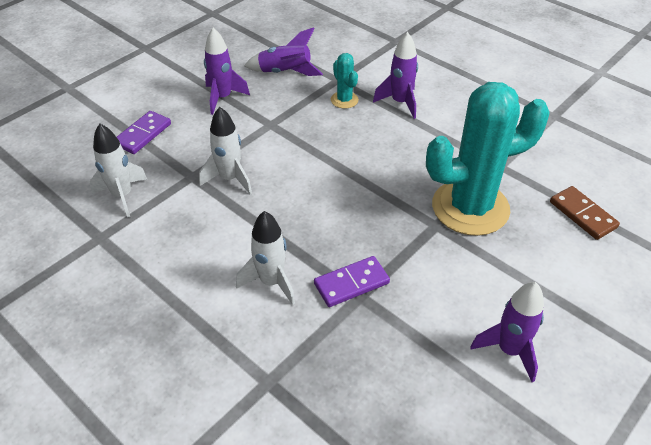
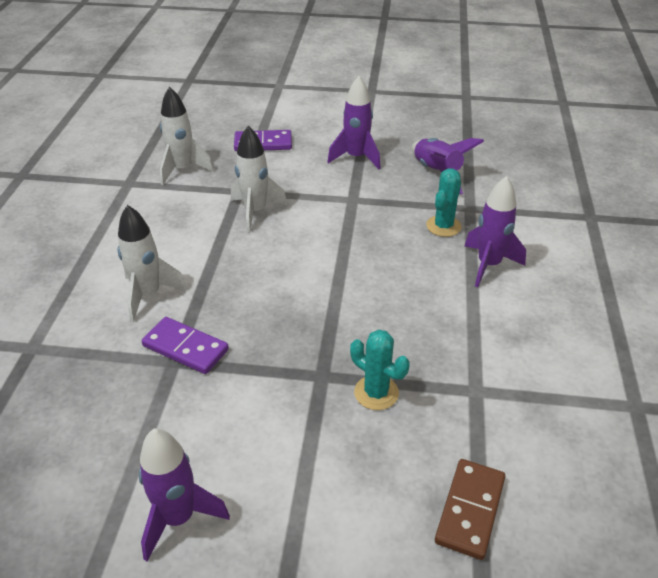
camera: 55 degrees right, 5 degrees down
(470, 207) = (376, 393): turquoise cactus -> turquoise cactus, size x0.43

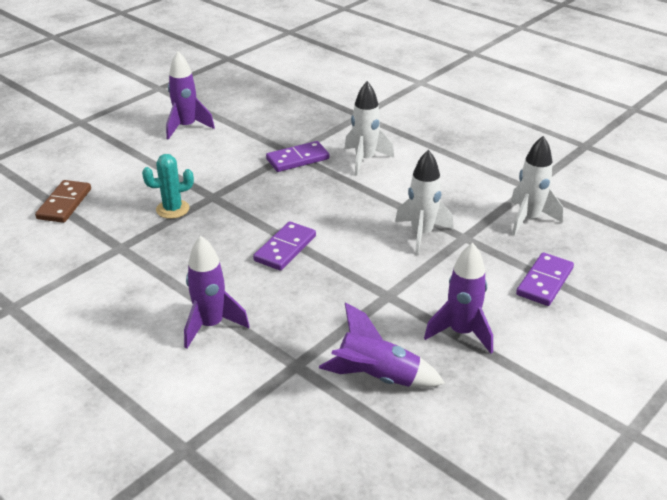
camera: 125 degrees right, 5 degrees down
(354, 275) = (285, 248): none -> purple domino
(443, 226) = (288, 329): turquoise cactus -> none
(470, 510) = (64, 204): brown domino -> brown domino turned 45 degrees clockwise

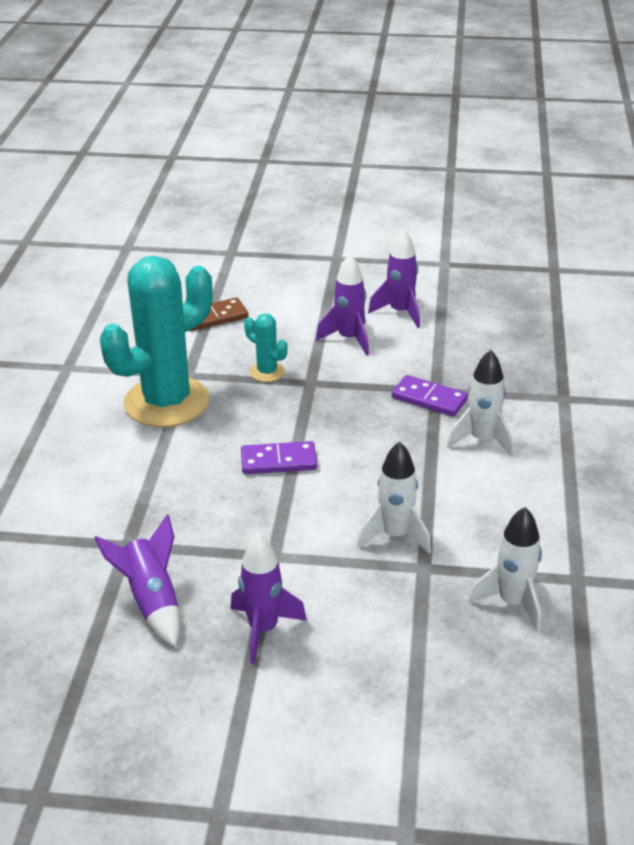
camera: 55 degrees right, 0 degrees up
(141, 272) = (166, 402): none -> turquoise cactus
(211, 325) = (134, 473): purple rocket -> purple rocket (349, 339)
(545, 282) = (407, 659): purple domino -> none

